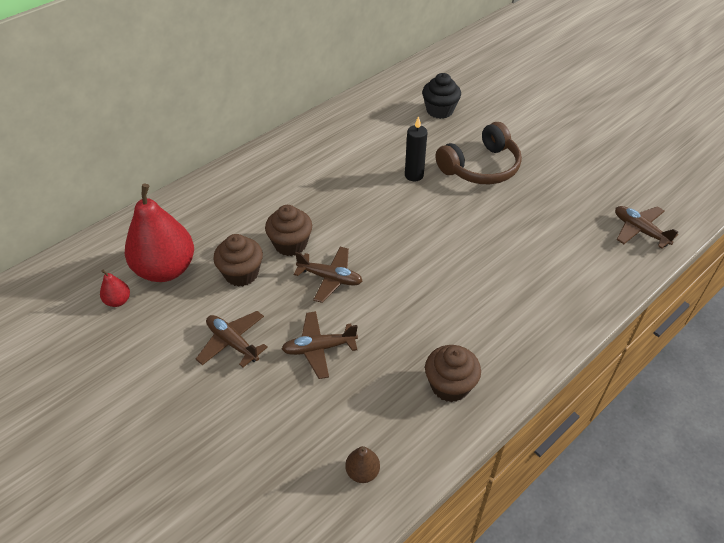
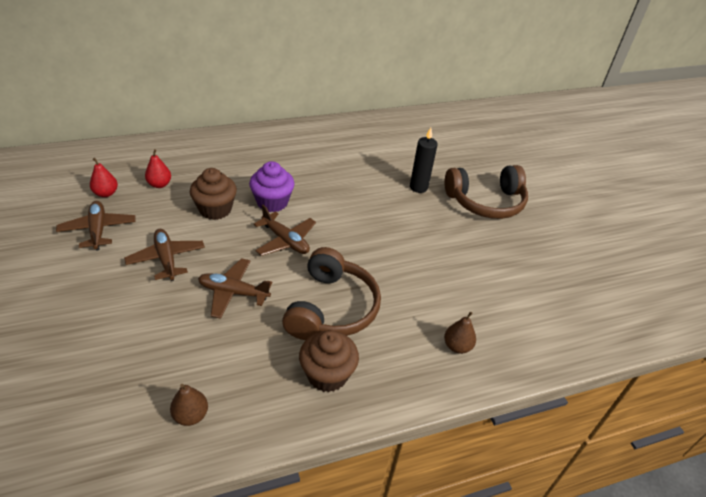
camera: 20 degrees right, 5 degrees down
(166, 269) = (159, 184): red pear -> red pear, size x0.42
(290, 244) = (272, 202): brown cupcake -> purple cupcake
(414, 325) = (332, 308): none -> brown headphones
(439, 110) = (477, 146): black cupcake -> none
(536, 314) = (457, 346): none -> brown pear
(639, 230) = (616, 312): brown plane -> brown plane (98, 230)

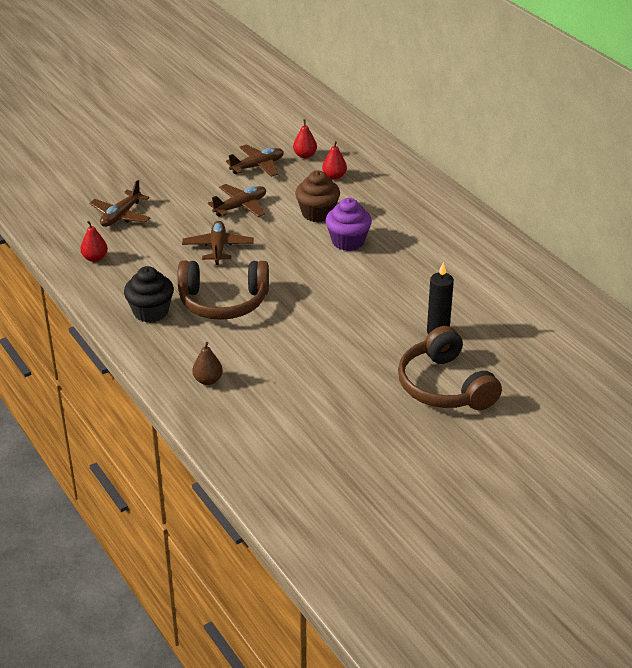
camera: 80 degrees right, 5 degrees down
(191, 415) = (95, 258): brown pear -> red pear
(285, 241) = (296, 260): brown plane -> brown plane (121, 216)
(327, 374) = (151, 312): brown cupcake -> black cupcake

